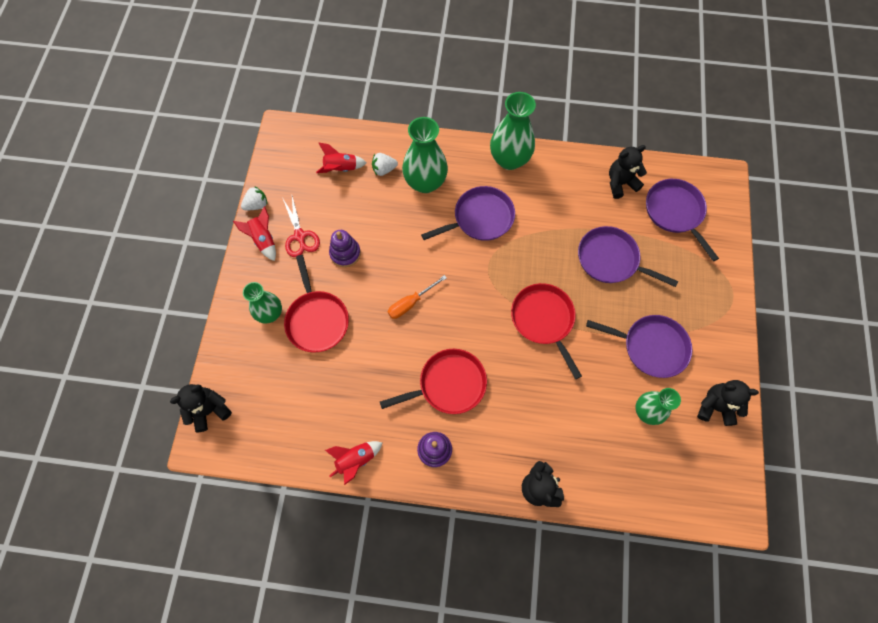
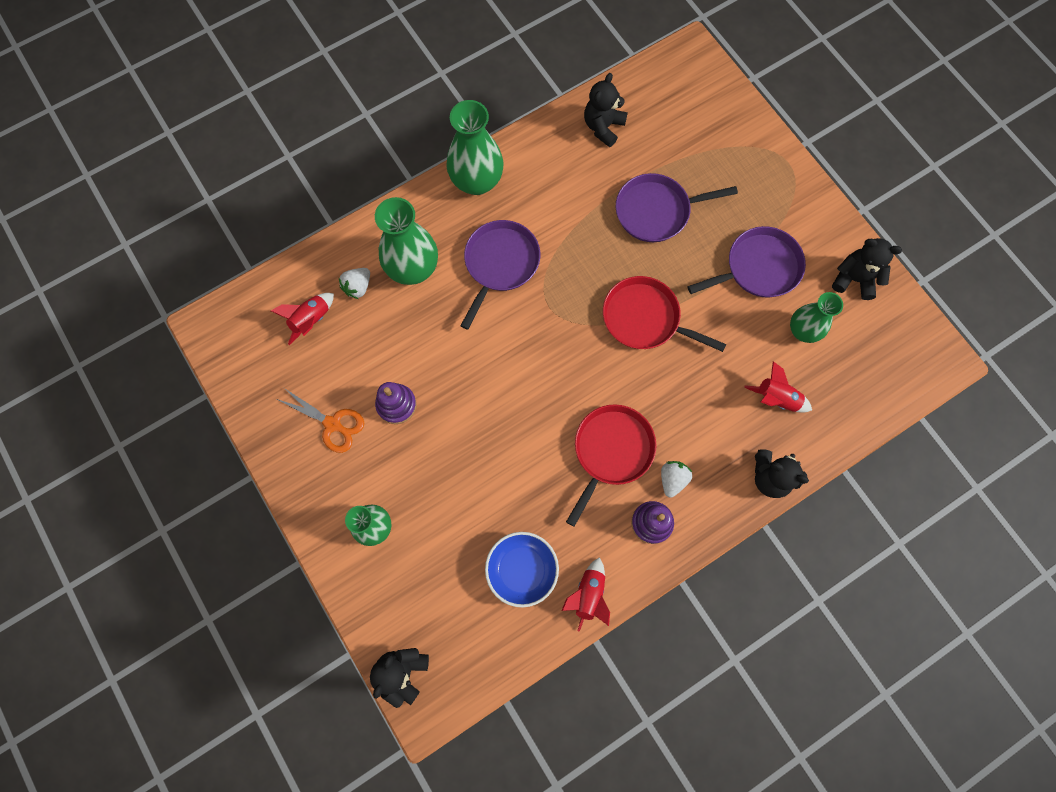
camera: 40 degrees left, 5 degrees up
(257, 205) = (255, 428): white strawberry -> white strawberry (672, 479)
(263, 240) = (297, 458): red rocket -> red rocket (776, 398)
(300, 236) = (333, 424): red scissors -> orange scissors
(317, 320) = (429, 494): red pan -> none
(330, 410) = (522, 570): none -> blue bowl
(410, 303) = (507, 402): orange screwdriver -> none
(675, 212) = (675, 119): purple pan -> none
(715, 406) = (854, 279): black teddy bear -> black teddy bear turned 45 degrees clockwise

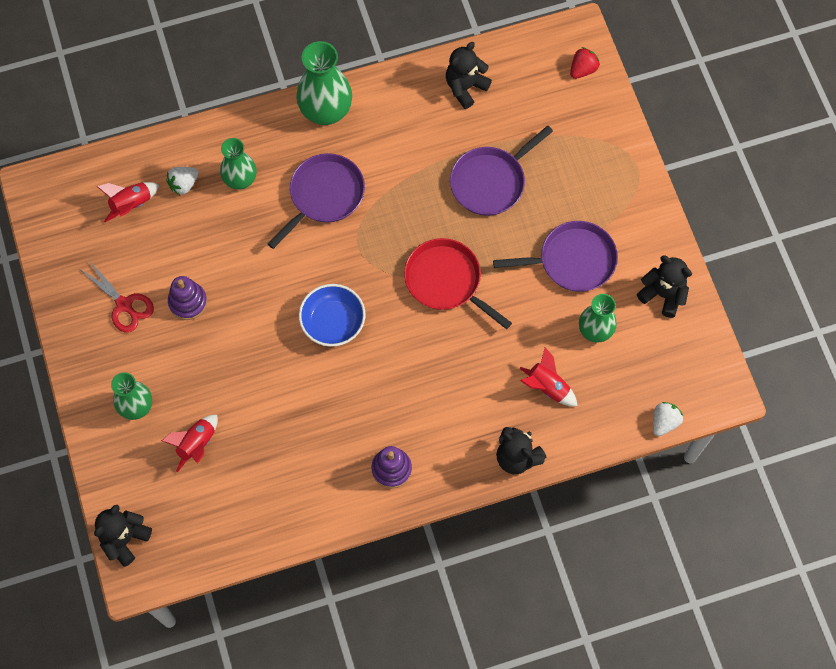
camera: 15 degrees right, 5 degrees down
(333, 424) = (124, 305): orange scissors -> red scissors
(413, 268) = (240, 180): green vase -> green vase, size x0.64
(522, 570) = (258, 479): blue bowl -> blue bowl (333, 322)
(588, 595) = (312, 517): red rocket -> red rocket (196, 444)
(611, 451) = (375, 395): red pan -> none
(656, 211) = (490, 182): purple pan -> purple pan turned 45 degrees counterclockwise
(672, 479) = (424, 435): white strawberry -> white strawberry (664, 422)
(707, 84) = (583, 69): none -> red strawberry

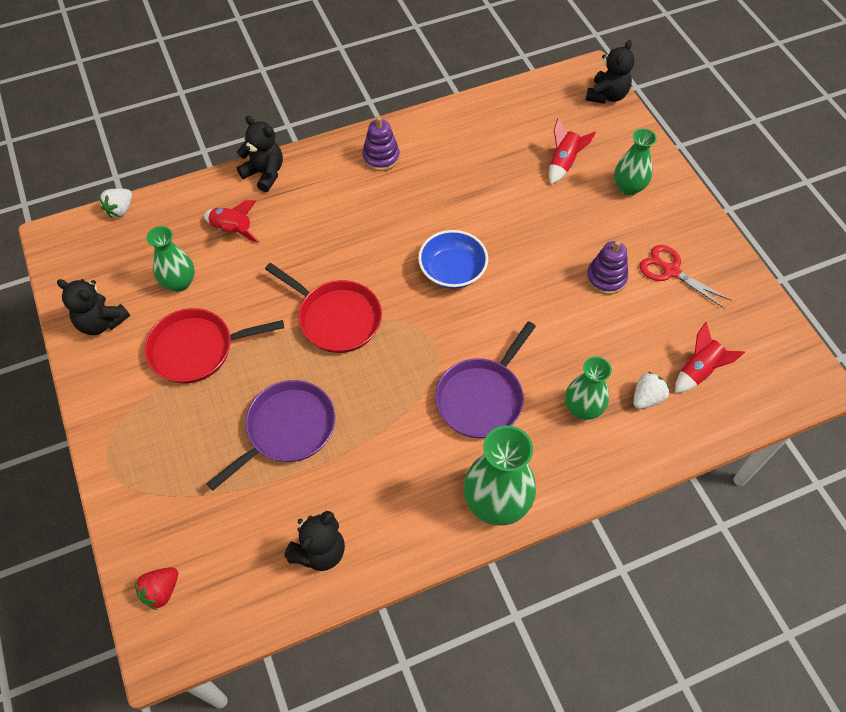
camera: 175 degrees right, 10 degrees down
(573, 260) = (196, 349): purple pan -> red pan

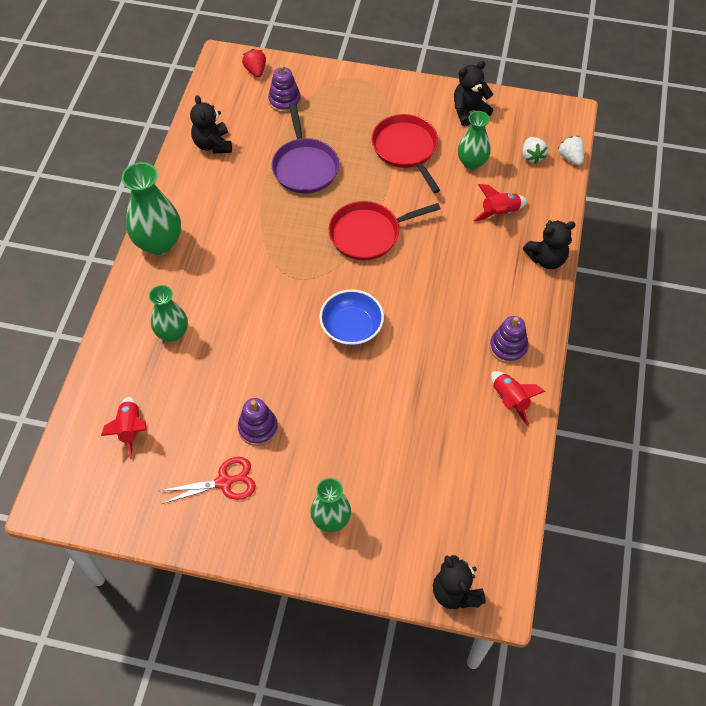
camera: 125 degrees right, 0 degrees up
(196, 349) = (406, 149): red pan -> red pan turned 45 degrees counterclockwise
(196, 518) = (284, 101): none -> purple stacking toy
(482, 398) = (233, 280): purple pan -> none
(563, 163) = (398, 485): red rocket -> red rocket (510, 400)
(647, 398) = (143, 378): white strawberry -> white strawberry (532, 156)

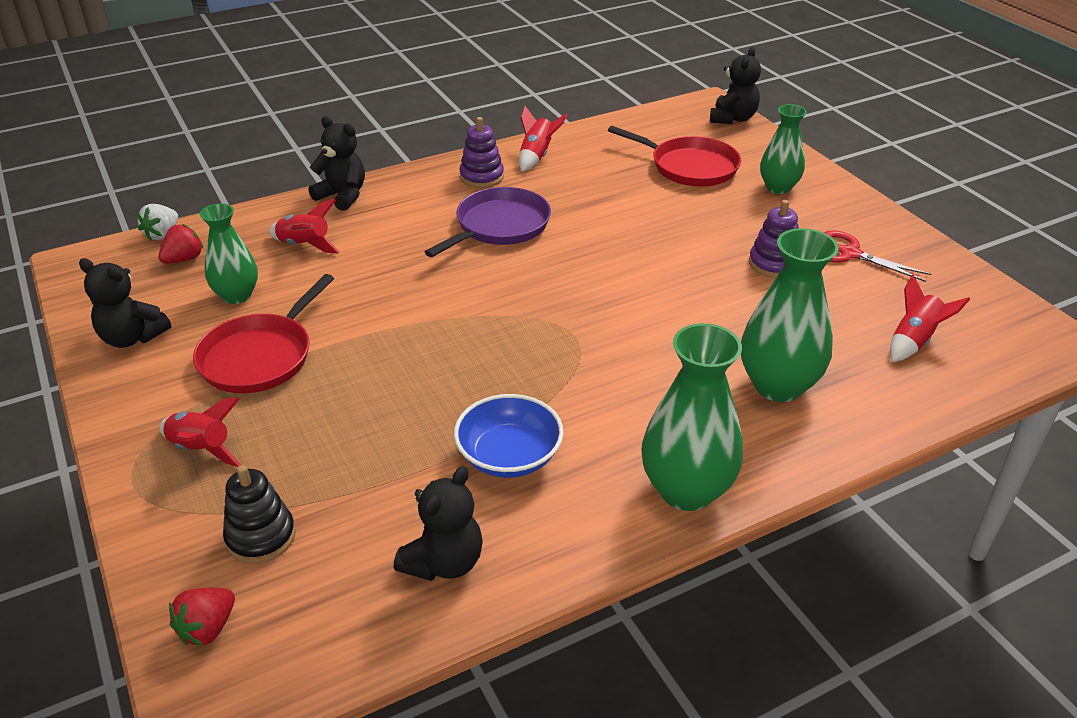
camera: 130 degrees left, 20 degrees down
(172, 333) = (778, 385): green vase -> green vase, size x1.55
(284, 101) = (261, 537): purple stacking toy -> black stacking toy
(305, 167) = (387, 430): purple pan -> purple pan (499, 226)
(351, 327) = (583, 267): blue bowl -> blue bowl (509, 456)
(356, 104) = (201, 449): none -> red rocket
(368, 234) = (443, 317): red pan -> red pan (690, 167)
(532, 156) = (184, 259): white strawberry -> red strawberry

